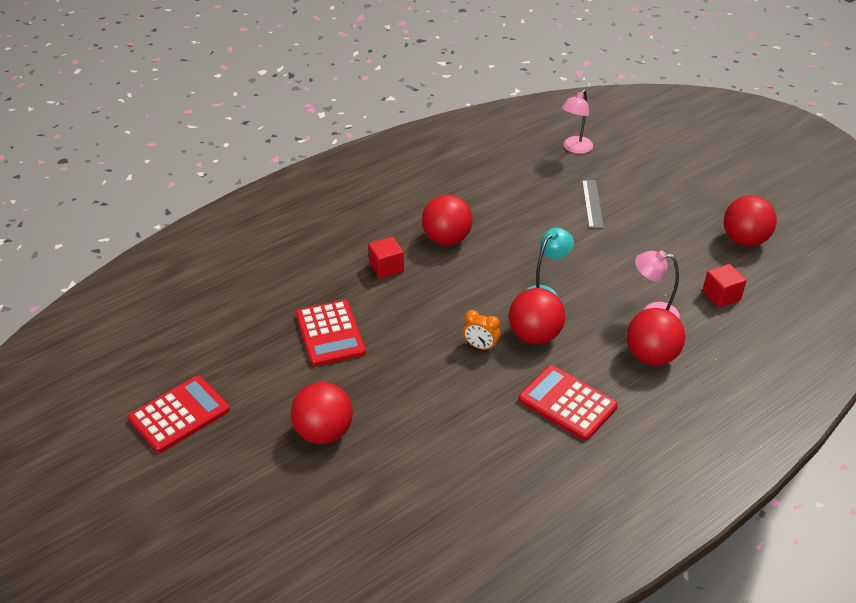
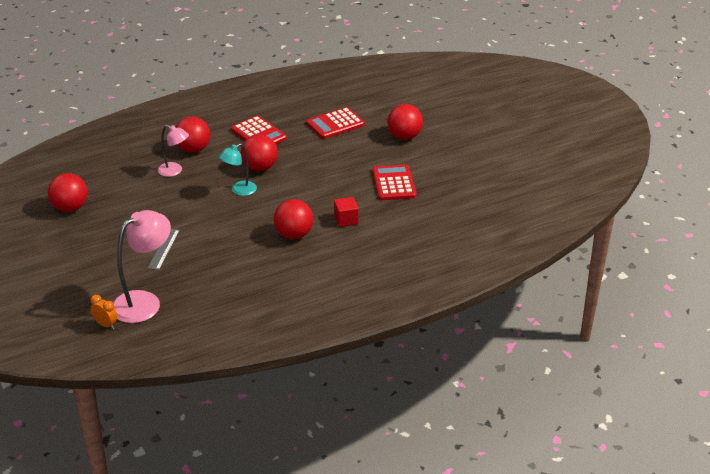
camera: 170 degrees left, 5 degrees down
(179, 415) = (489, 153): red calculator -> red calculator (335, 124)
(480, 346) = (297, 166): orange clock -> orange clock (105, 325)
(574, 148) = (144, 302): pink lamp -> pink lamp, size x1.72
(721, 296) = (120, 175): red cube -> none

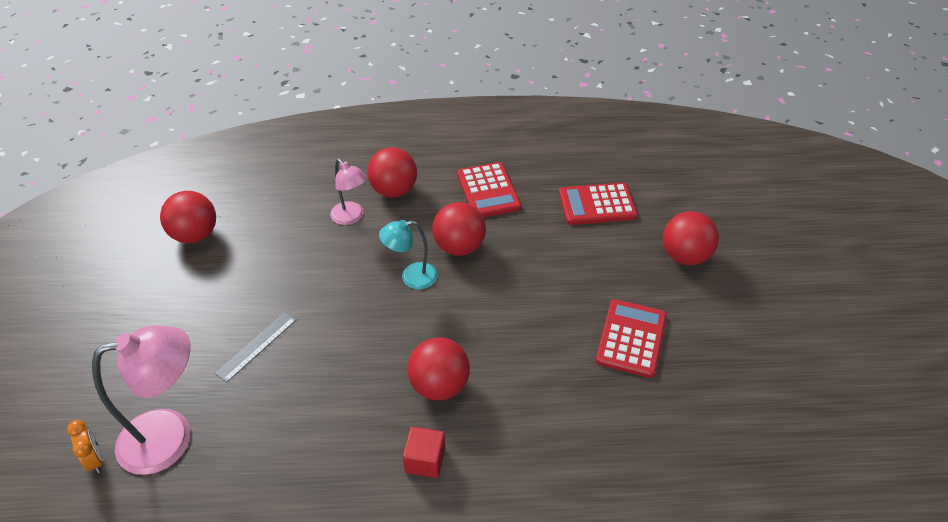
camera: 25 degrees right, 10 degrees up
(346, 220) = (528, 384): red cube -> red cube (425, 460)

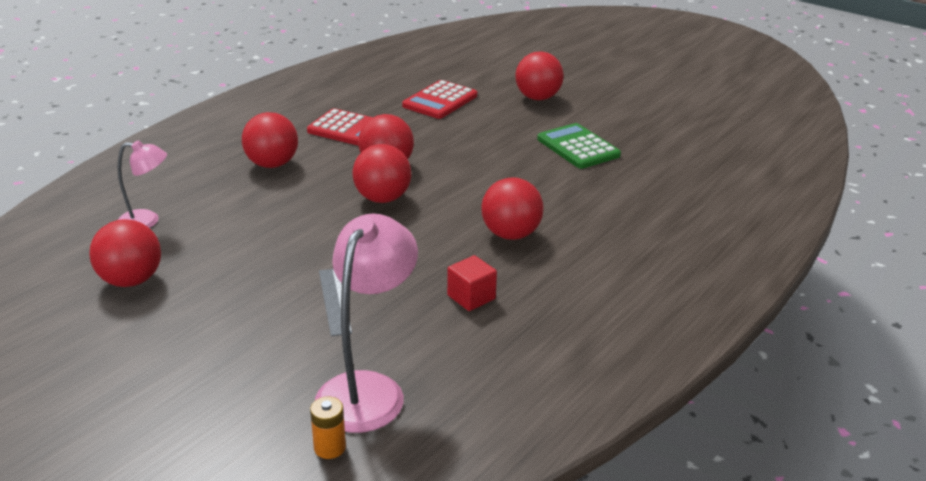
camera: 50 degrees left, 15 degrees down
(96, 460) = (329, 447): orange clock -> orange battery
(351, 217) = (266, 195): pink lamp -> pink lamp (147, 221)
(411, 277) = (382, 198): turquoise lamp -> red ball
(425, 460) = (571, 271): red cube -> red cube (471, 297)
(631, 338) = (578, 147): red calculator -> green calculator

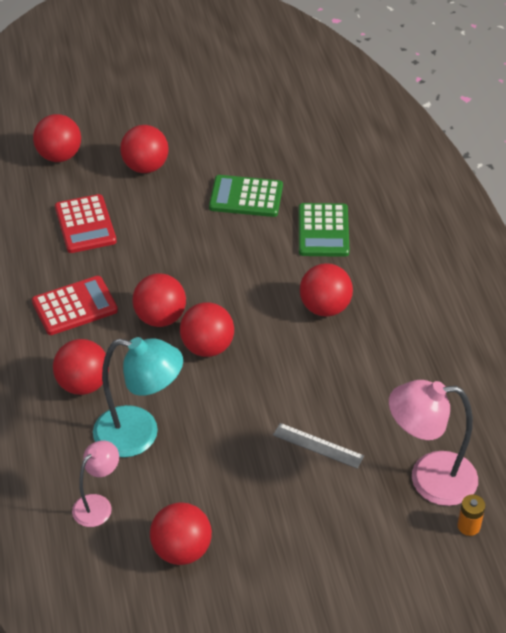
camera: 50 degrees left, 15 degrees up
(245, 208) = (139, 434): none -> turquoise lamp
(368, 389) = (429, 478): pink lamp -> pink lamp turned 60 degrees counterclockwise
(471, 297) = (378, 373): red cube -> none
(493, 66) = (59, 156): none -> red ball
(601, 196) = (323, 231): none -> green calculator

